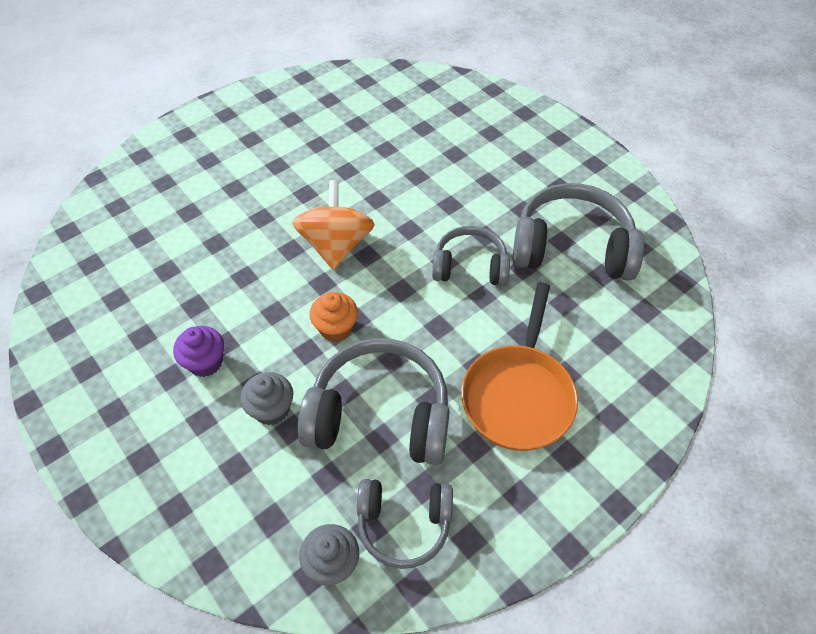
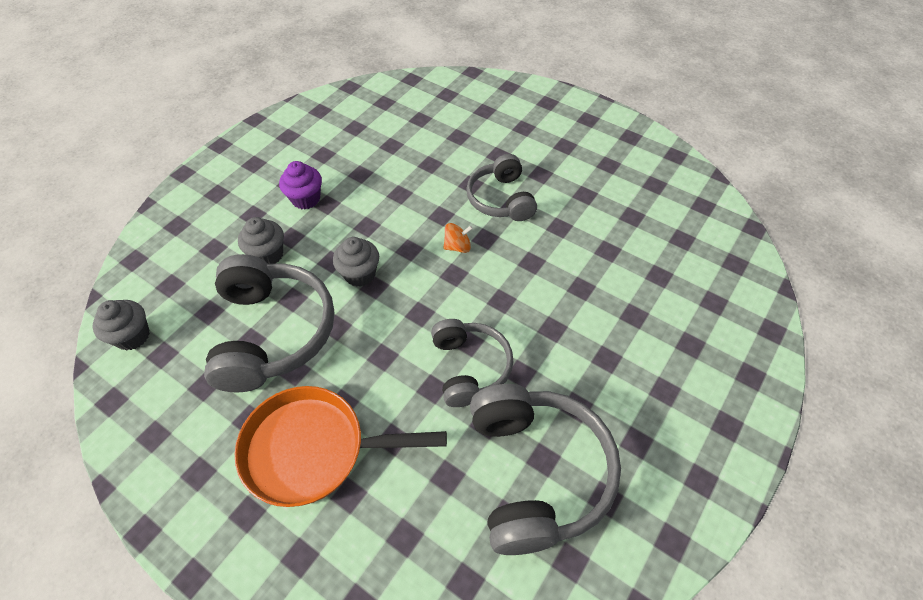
camera: 75 degrees right, 0 degrees up
(336, 245) = (457, 246): orange spinning top -> orange spinning top, size x0.44
(336, 328) = (360, 274): orange cupcake -> grey cupcake
(404, 524) = (167, 379): grey headphones -> grey headphones (501, 199)

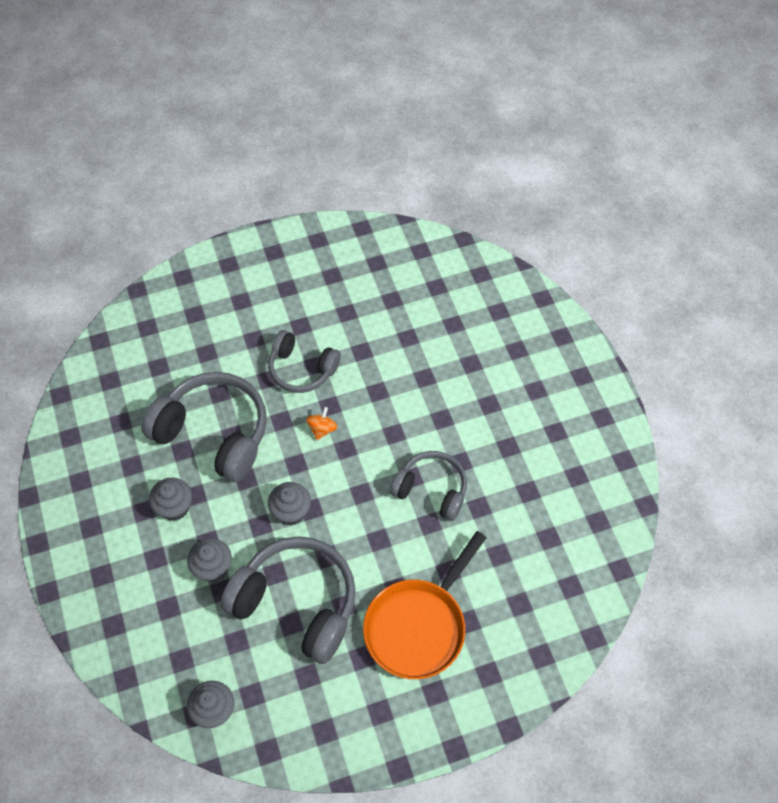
camera: 55 degrees left, 5 degrees up
(306, 199) = (174, 507): purple cupcake -> grey cupcake
(536, 473) = (534, 501): grey headphones -> grey headphones (214, 433)

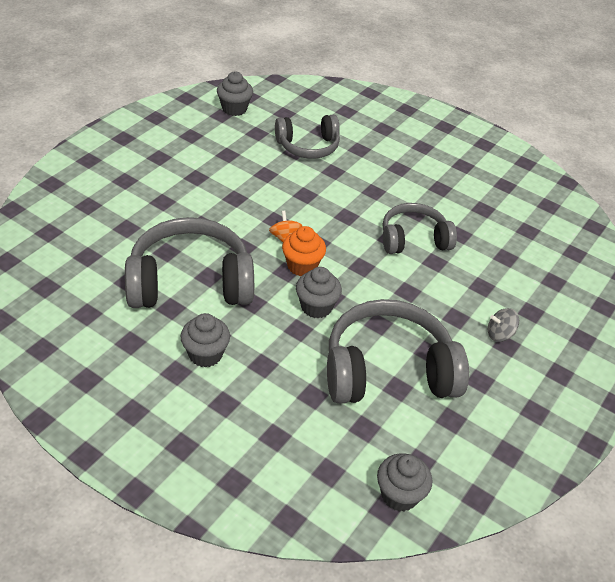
camera: 40 degrees left, 15 degrees down
(213, 568) = (287, 383): grey cupcake -> grey cupcake (234, 109)
(302, 369) = (226, 205): grey headphones -> grey headphones (308, 146)
(313, 465) = (302, 266): none -> orange cupcake
(418, 626) = (499, 334): orange pan -> grey spinning top

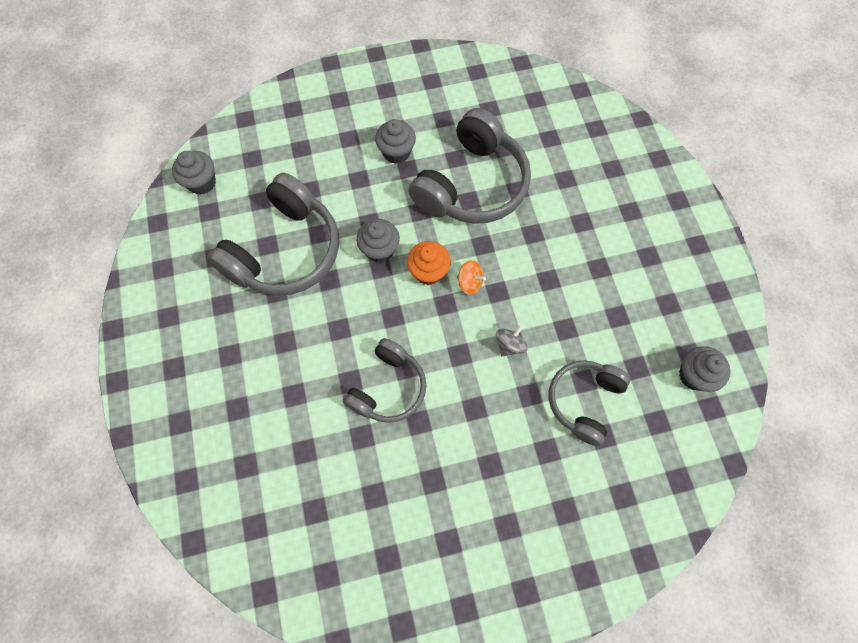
camera: 135 degrees right, 25 degrees up
(499, 334) = (242, 359): grey spinning top -> grey spinning top (509, 345)

